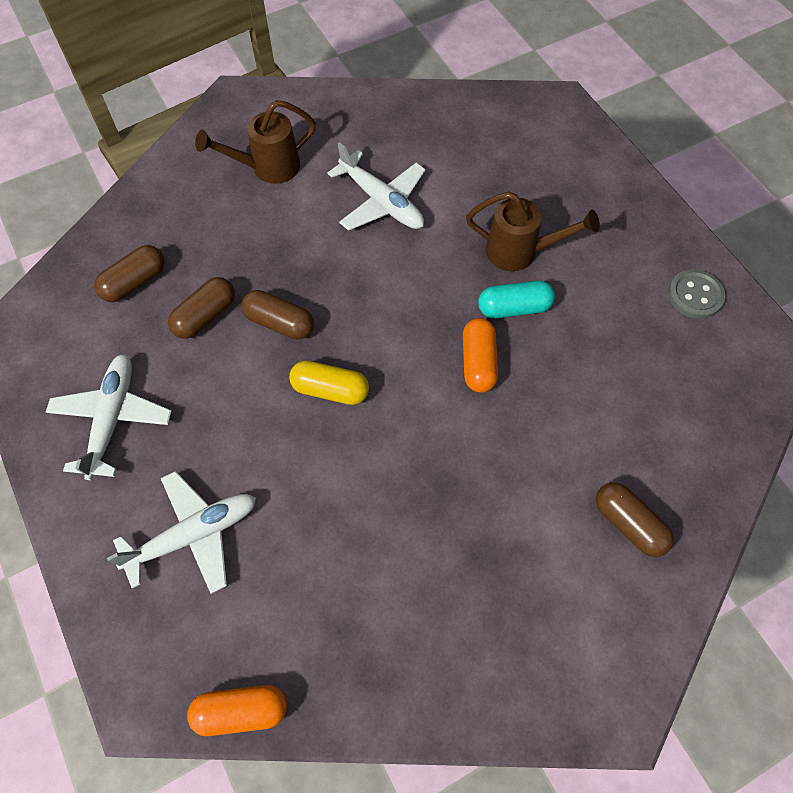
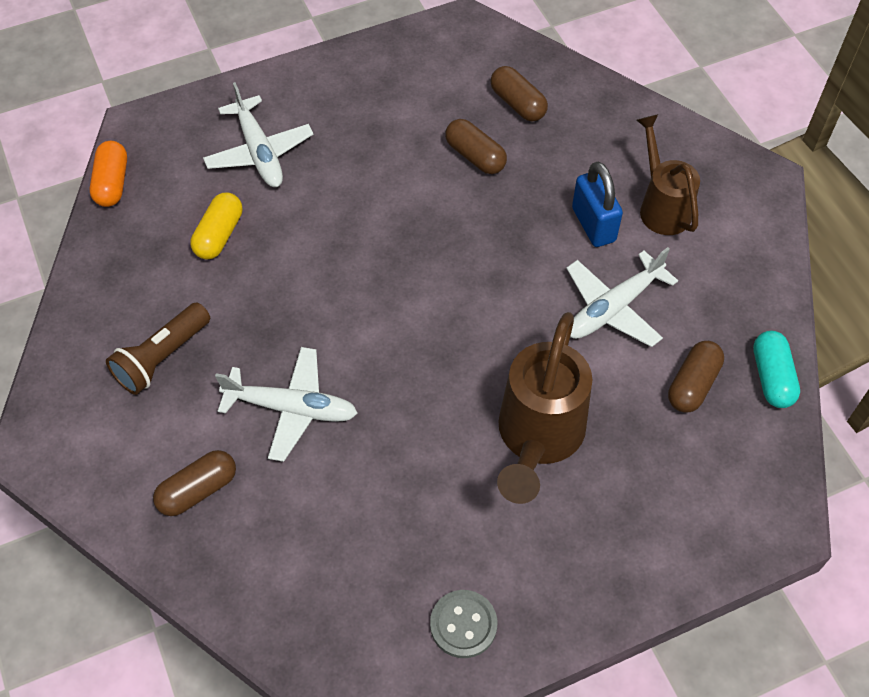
camera: 95 degrees right, 5 degrees down
(112, 419) = (375, 95): white plane -> white plane (291, 408)
(280, 323) = (462, 213): brown capsule -> brown capsule (693, 384)
(290, 217) = (593, 225): none -> blue padlock
(330, 390) = (382, 251): yellow capsule -> yellow capsule (219, 235)
(478, 362) = (397, 379): orange capsule -> none
(486, 592) = (162, 358): none -> brown flashlight
(514, 308) = (462, 422): turquoise capsule -> turquoise capsule (772, 377)
(521, 252) = (537, 439): brown watering can -> brown watering can, size x1.52

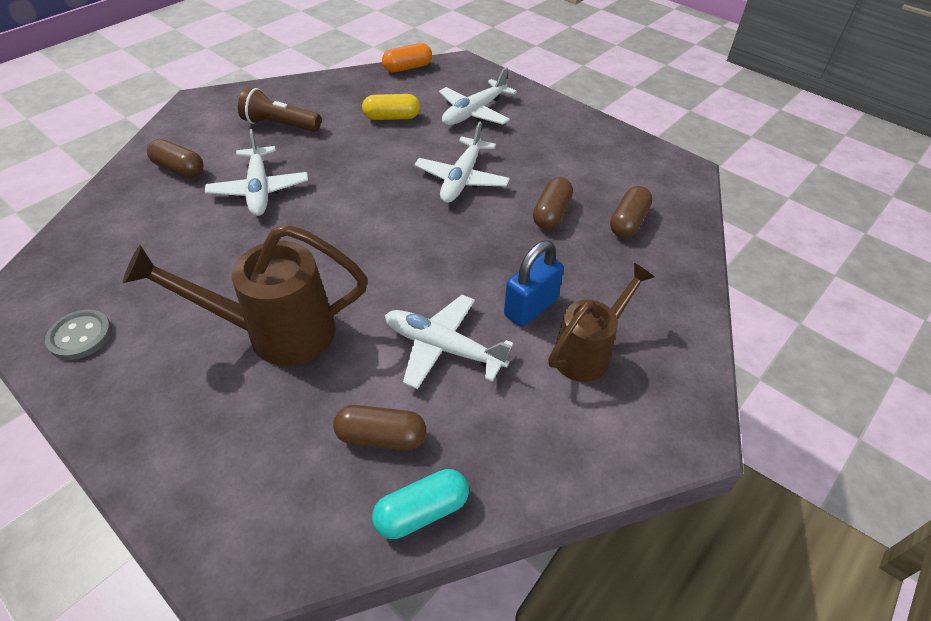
camera: 65 degrees right, 10 degrees down
(379, 208) = (462, 179): none -> white plane

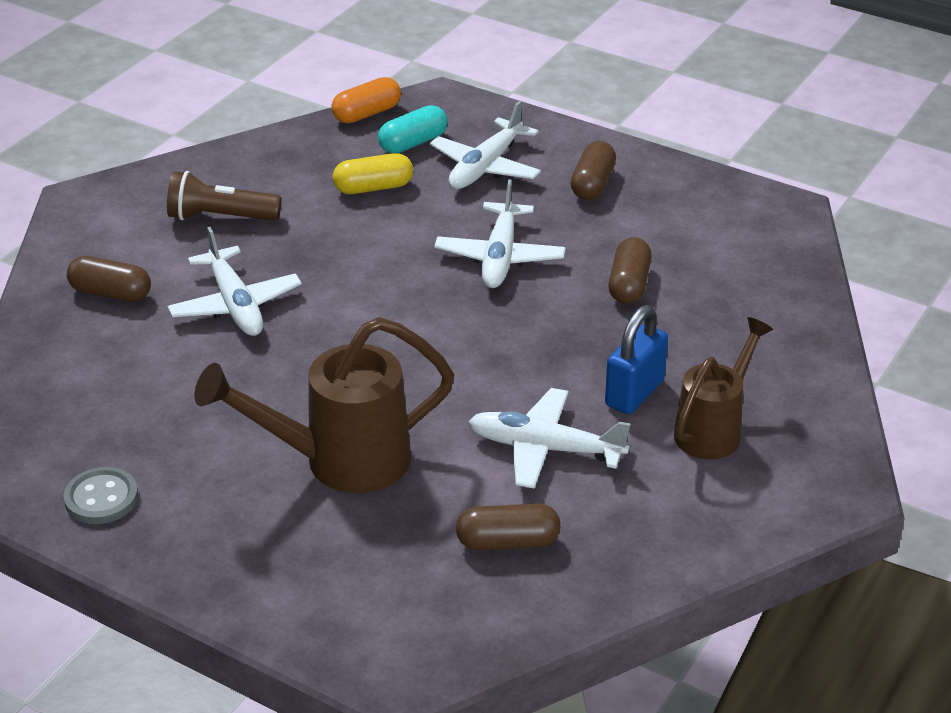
camera: 10 degrees left, 10 degrees down
(422, 512) = (577, 598): turquoise capsule -> turquoise capsule (413, 143)
(628, 222) = (728, 282): brown capsule -> brown capsule (592, 184)

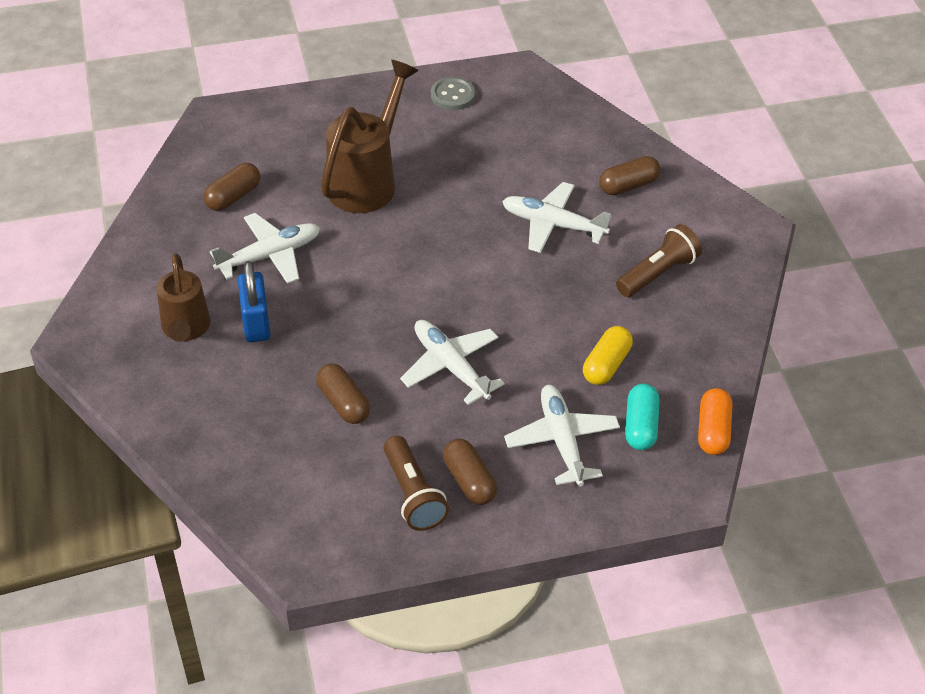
camera: 135 degrees right, 10 degrees up
(648, 200) = (413, 494): none -> brown flashlight

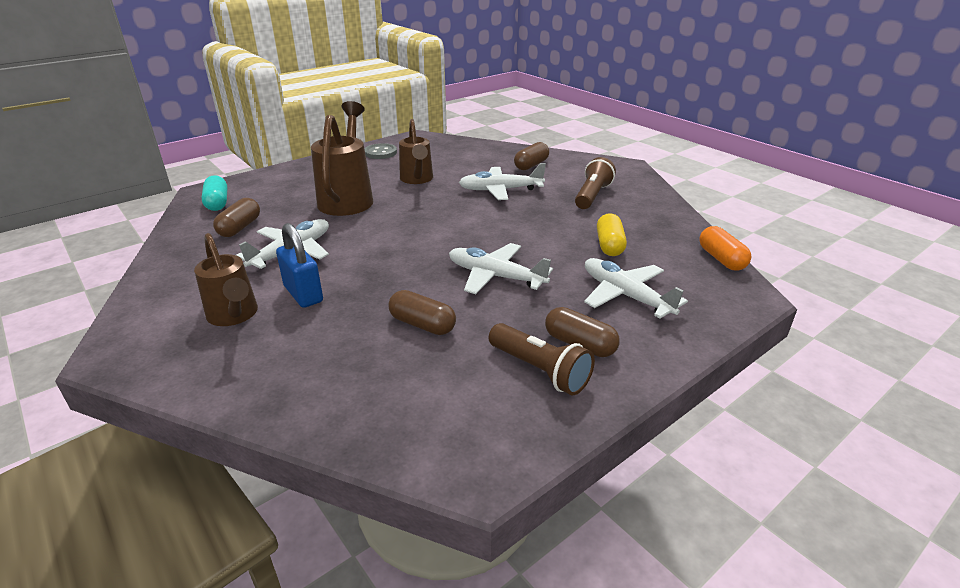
camera: 25 degrees left, 15 degrees down
(466, 170) = (417, 180): none -> brown watering can
(640, 426) = (671, 270): turquoise capsule -> turquoise capsule (217, 203)

